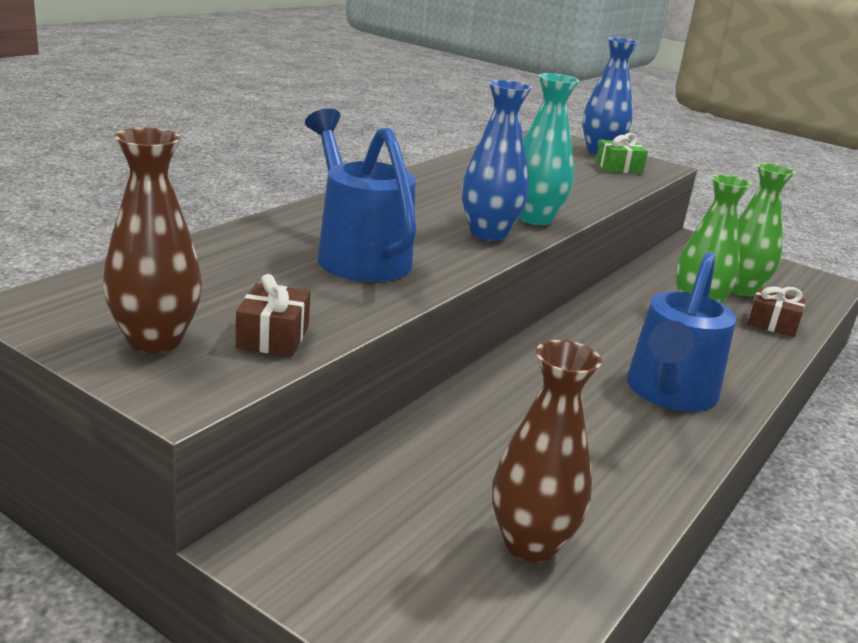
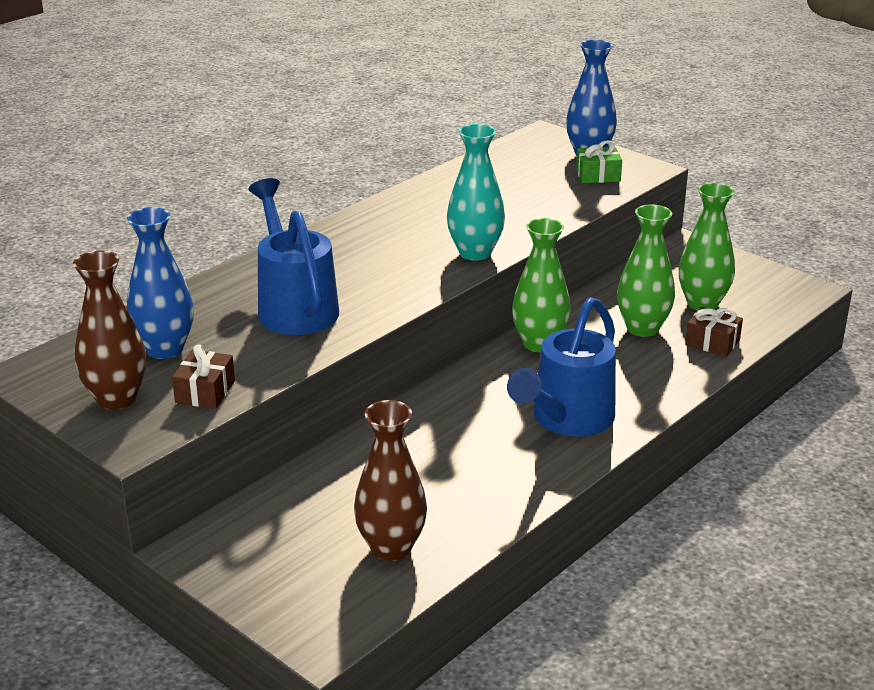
camera: 10 degrees right, 5 degrees up
(488, 234) = (422, 274): blue vase -> blue vase (165, 349)
(601, 318) = (539, 344): none -> green vase

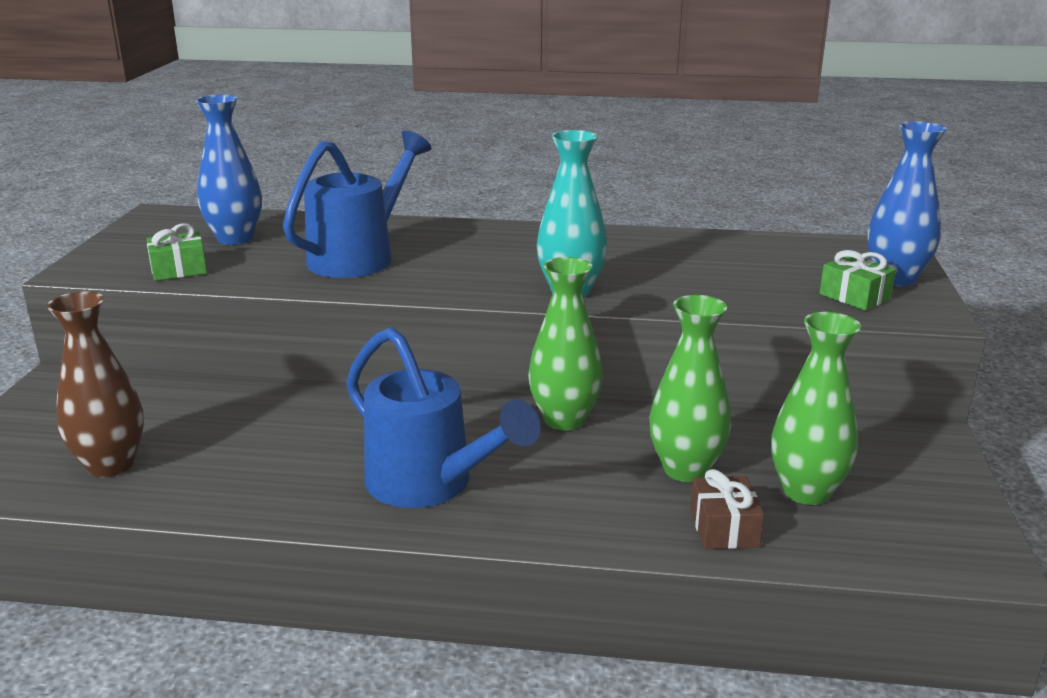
camera: 55 degrees right, 5 degrees down
(116, 399) = (141, 247): brown vase -> none
(205, 392) = (179, 269): brown gift -> green gift
(567, 420) = (430, 484): blue watering can -> blue watering can turned 135 degrees counterclockwise

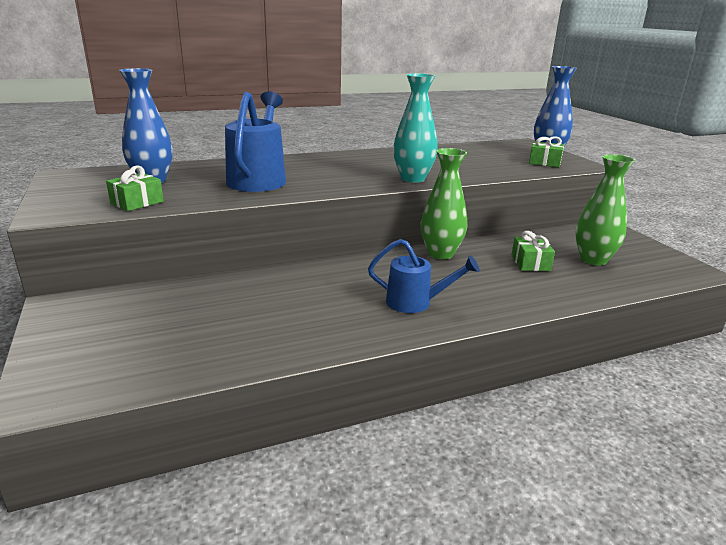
camera: 30 degrees left, 0 degrees up
(111, 465) = (183, 347): brown vase -> none
(430, 484) = (415, 302): blue watering can -> blue watering can, size x0.63
(685, 469) = (530, 263): green vase -> green gift
(724, 528) = (584, 284): brown gift -> none

